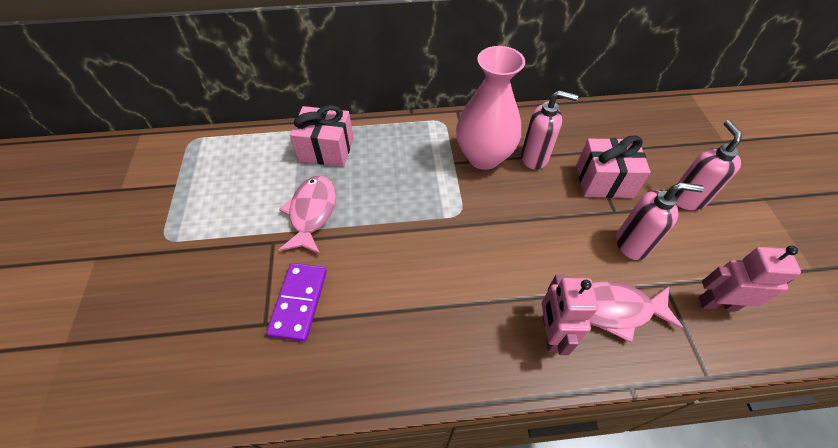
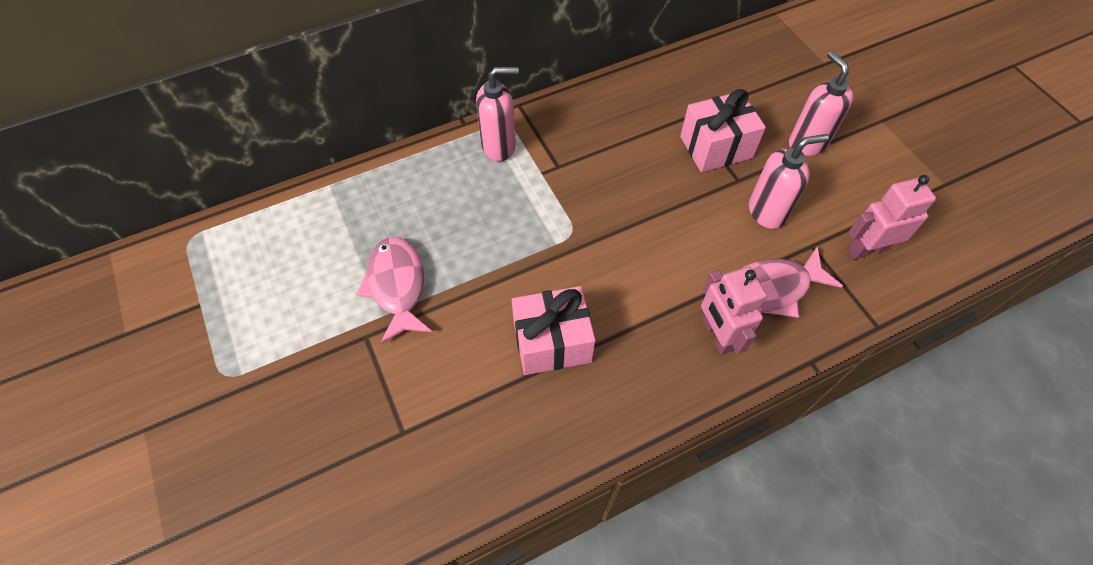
camera: 20 degrees left, 5 degrees up
(299, 302) = (432, 395): purple domino -> none
(326, 149) = (377, 200): pink gift -> pink gift (552, 342)
(483, 157) = (573, 156): pink vase -> none
(534, 158) = (631, 141): pink soap dispenser -> pink soap dispenser (499, 146)

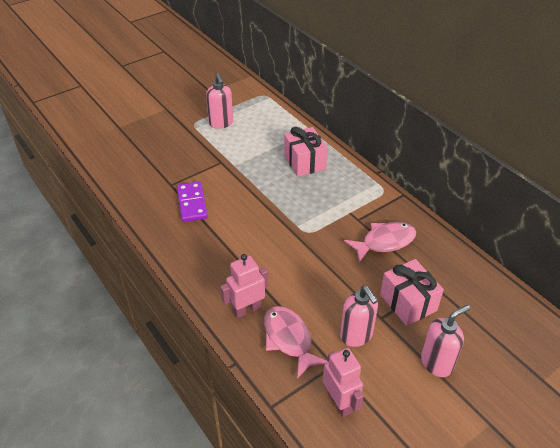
camera: 80 degrees right, 15 degrees down
(397, 286) = (252, 167): pink fish -> pink fish (384, 242)
(466, 397) = (192, 203): none -> purple domino
(499, 146) = (364, 190): pink soap dispenser -> pink soap dispenser (221, 123)
(552, 342) = (229, 232): pink gift -> pink gift (304, 162)

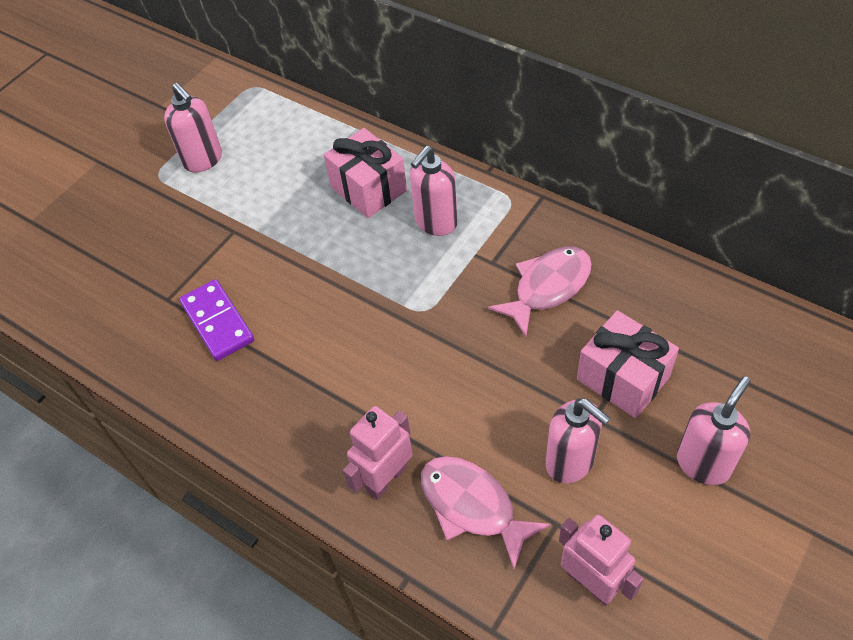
camera: 15 degrees left, 10 degrees up
(334, 190) = (435, 222): none -> pink soap dispenser

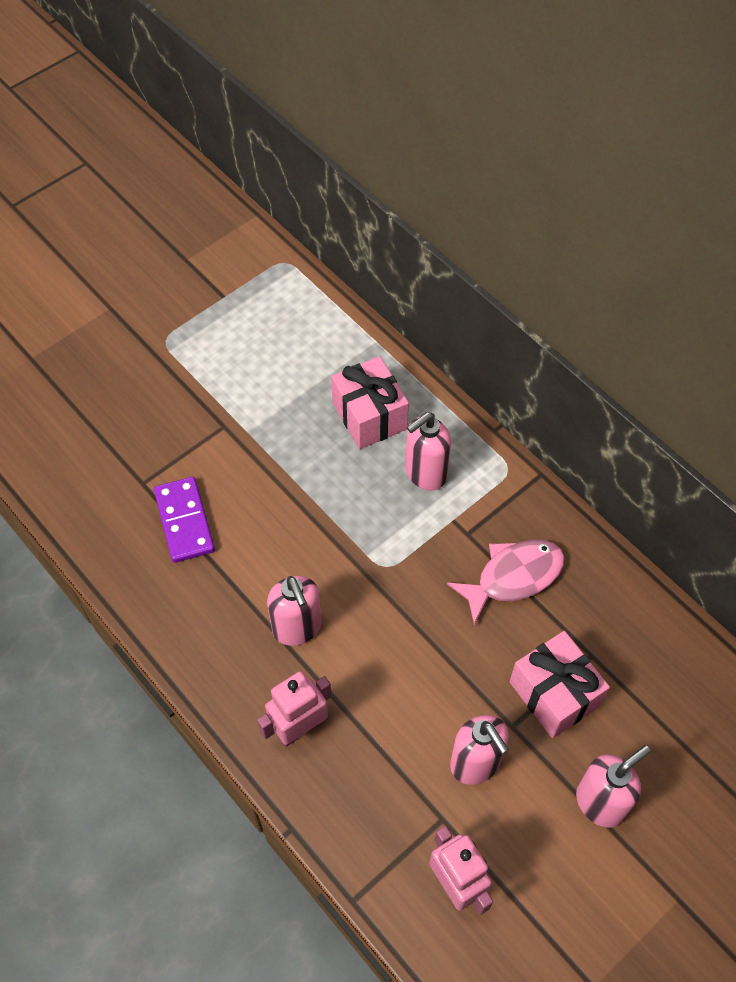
camera: 10 degrees right, 5 degrees up
(203, 160) = (214, 336): pink soap dispenser -> pink soap dispenser (297, 628)
(472, 506) = (371, 779): pink fish -> none

